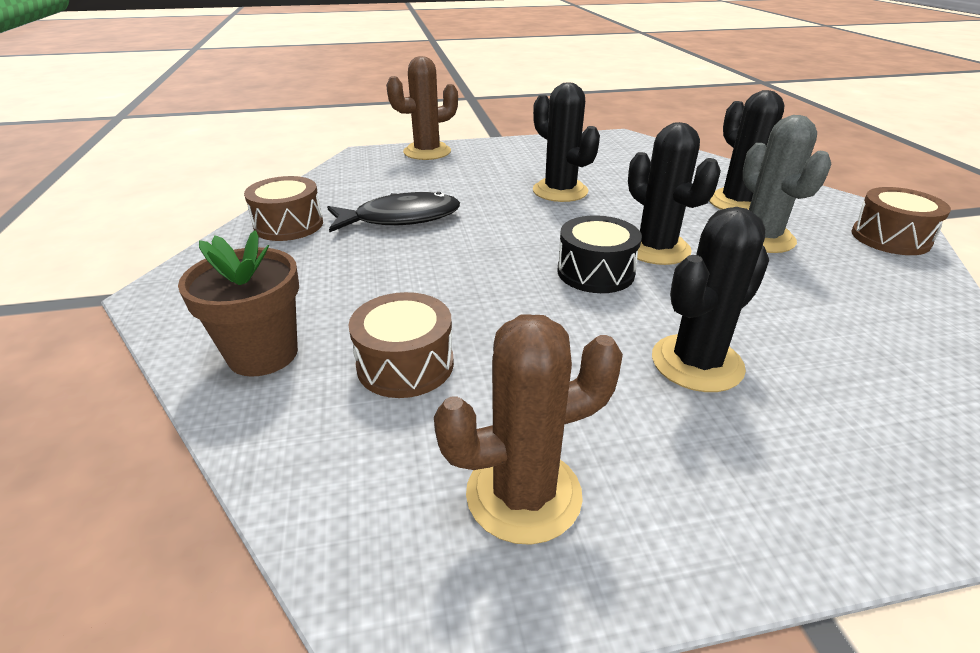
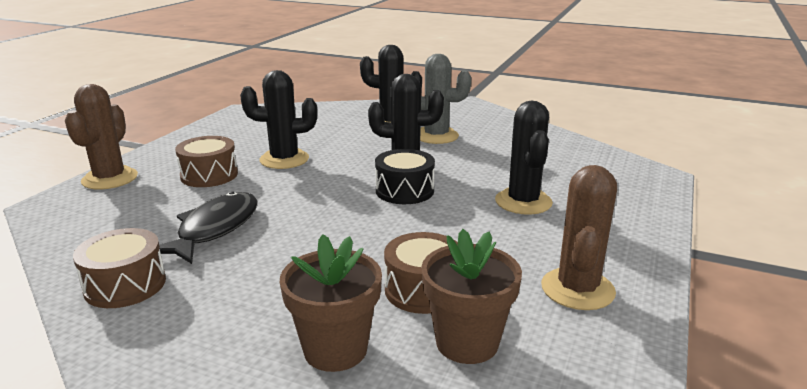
camera: 55 degrees left, 10 degrees down
(327, 435) = (467, 342): none -> brown flower pot
(890, 238) = (479, 112): brown drum -> brown drum (209, 175)

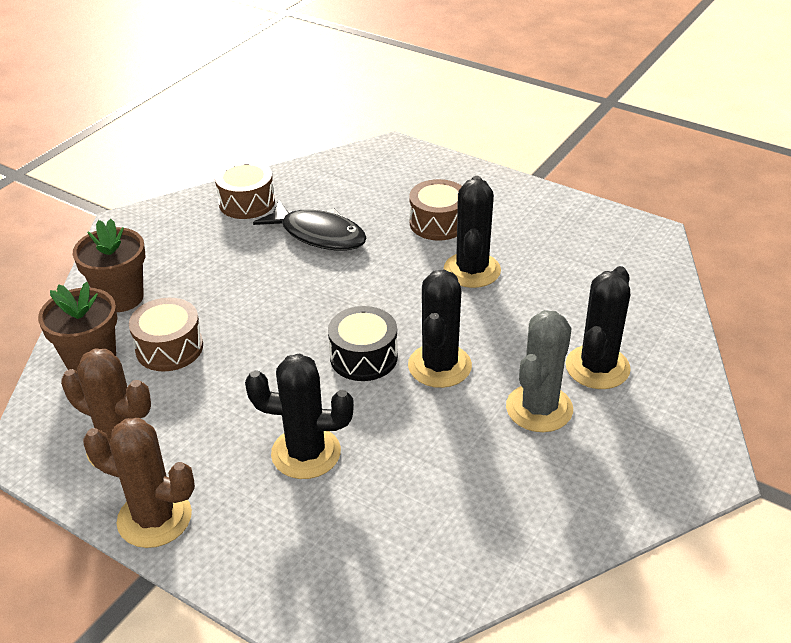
camera: 100 degrees right, 15 degrees up
(110, 179) = (442, 168): brown cactus -> brown cactus (154, 518)

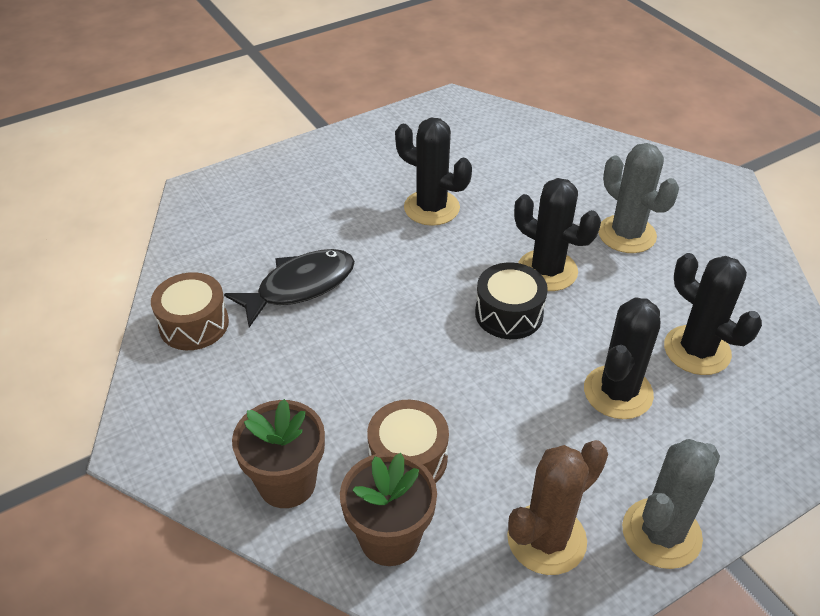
camera: 65 degrees left, 5 degrees up
(154, 518) = (661, 533): brown cactus -> grey cactus
(438, 223) = (347, 203): brown drum -> none
(597, 367) = (595, 188): black cactus -> black cactus (697, 350)

